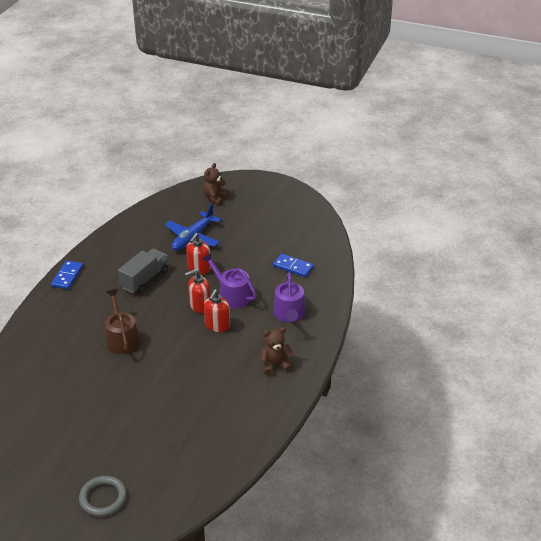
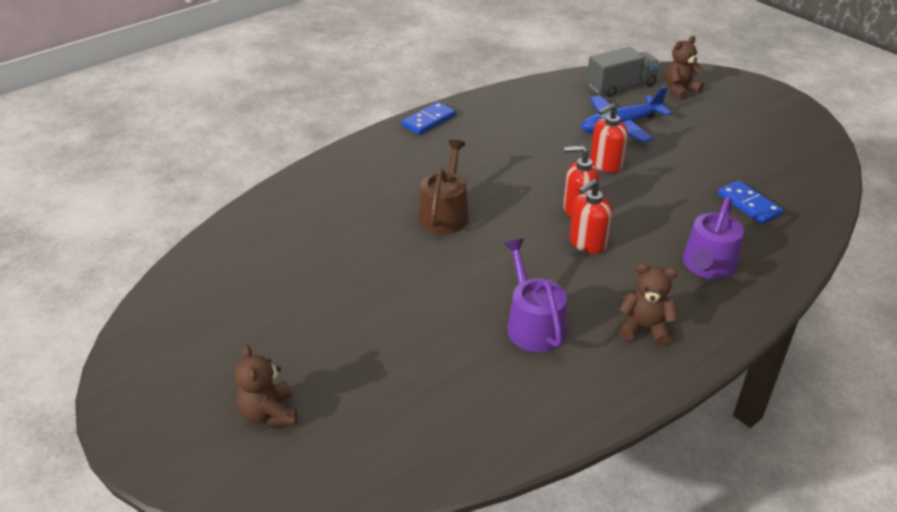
camera: 30 degrees right, 0 degrees up
(103, 498) = (269, 414): grey ring -> brown teddy bear
(144, 279) = (523, 154): grey truck -> grey truck (621, 86)
(232, 295) = (633, 211): purple watering can -> purple watering can (533, 324)

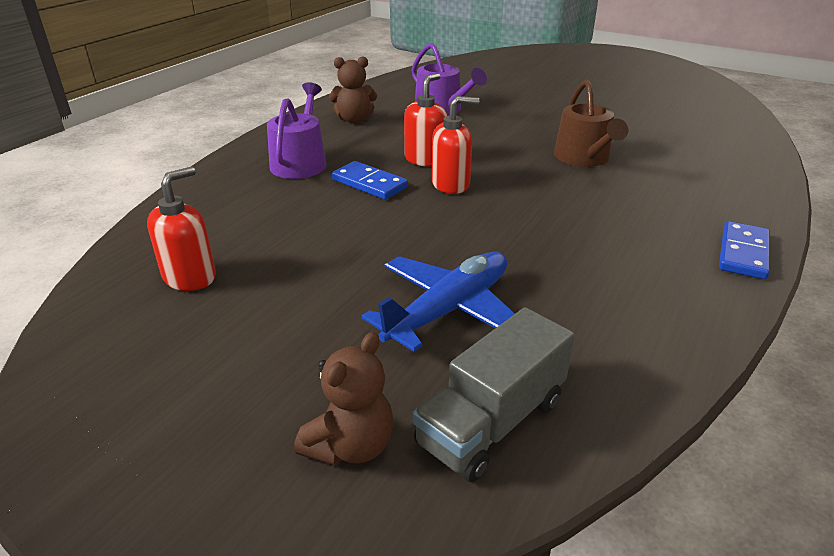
camera: 160 degrees right, 5 degrees down
(269, 414) = (567, 63): brown teddy bear -> none
(606, 164) = (443, 240): red soap dispenser -> red soap dispenser (190, 277)
(748, 205) = (242, 224): blue domino -> blue domino (369, 183)

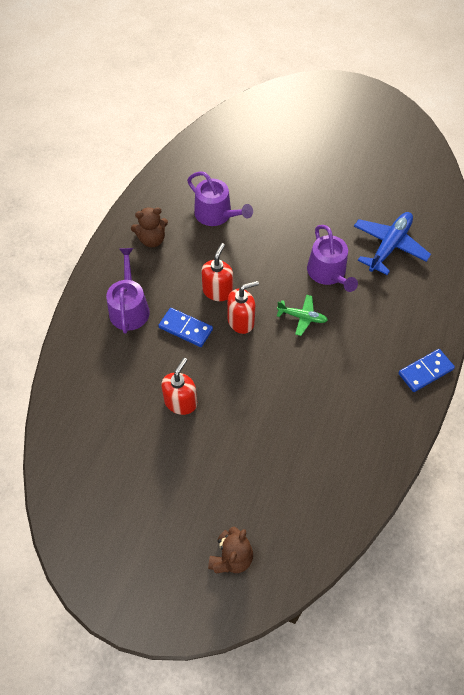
camera: 10 degrees left, 25 degrees up
(190, 277) = (103, 447): red soap dispenser -> red soap dispenser (181, 402)
(449, 310) = (261, 451): blue plane -> blue plane (389, 246)
(491, 422) = (295, 531): grey truck -> none
(542, 188) = (302, 317): none -> green plane
(584, 158) = (328, 273): brown watering can -> purple watering can
(743, 253) = (425, 371): blue domino -> blue domino turned 45 degrees clockwise

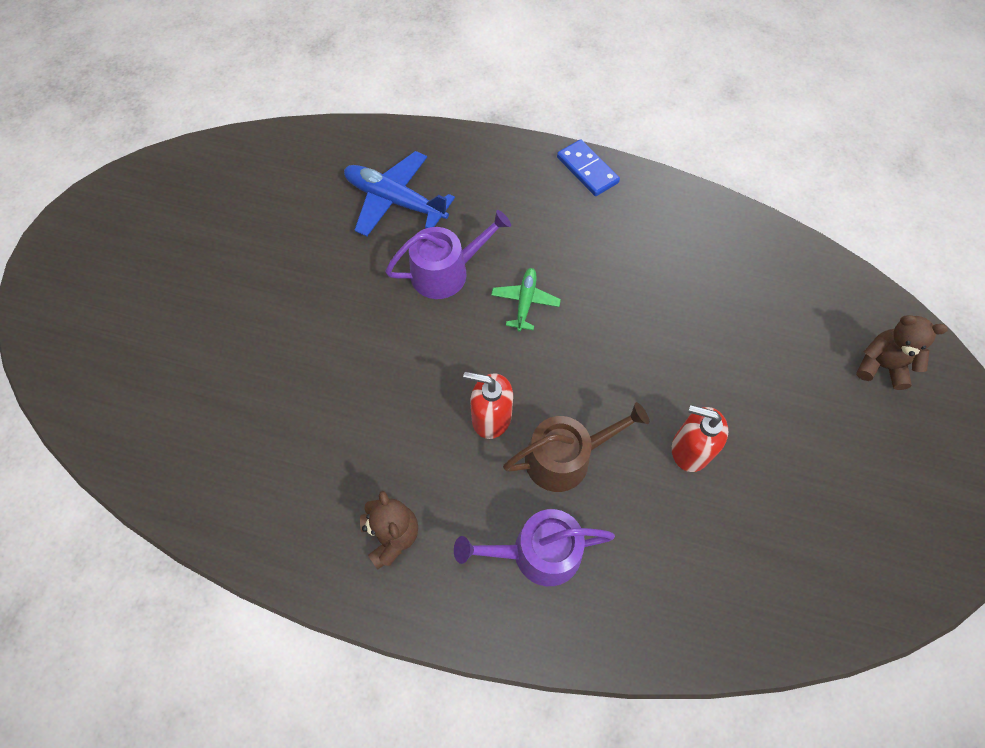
camera: 95 degrees left, 5 degrees up
(186, 328) = (565, 457): blue domino -> brown watering can
(216, 214) = (334, 433): purple watering can -> none
(241, 321) = (542, 380): red soap dispenser -> none

